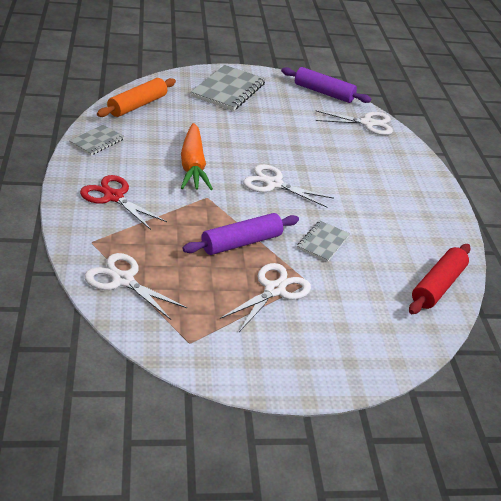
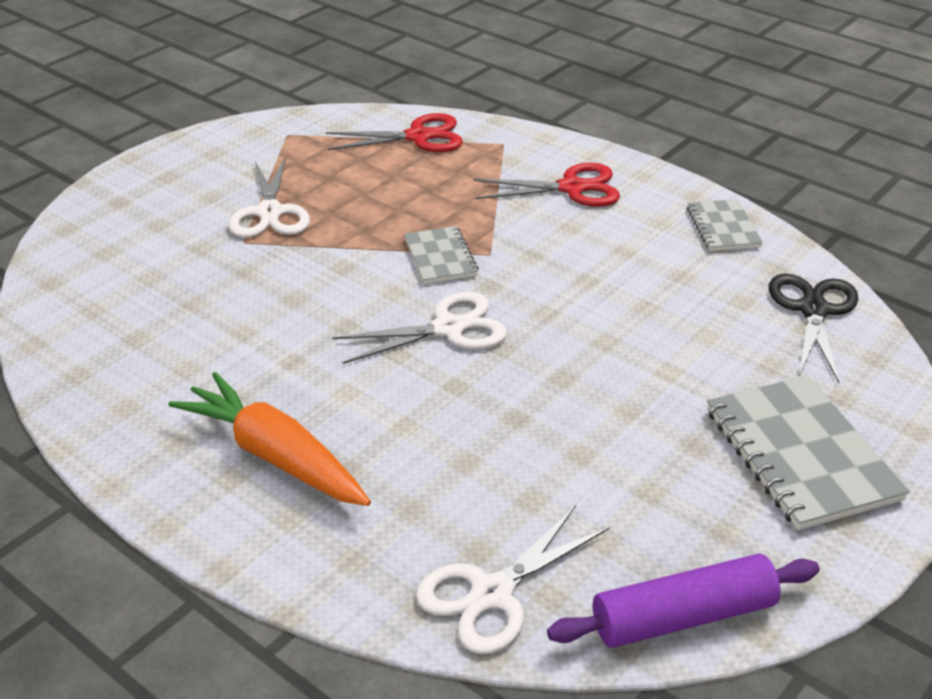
camera: 140 degrees right, 0 degrees up
(123, 280) = (418, 137): white scissors -> red scissors
(137, 105) = (813, 310): orange rolling pin -> black scissors
(193, 166) = (576, 278): orange carrot -> orange carrot (274, 456)
(241, 243) = (370, 232): purple rolling pin -> none
(323, 242) = (281, 294): grey notebook -> grey notebook (440, 257)
(437, 286) = (77, 336): red rolling pin -> none

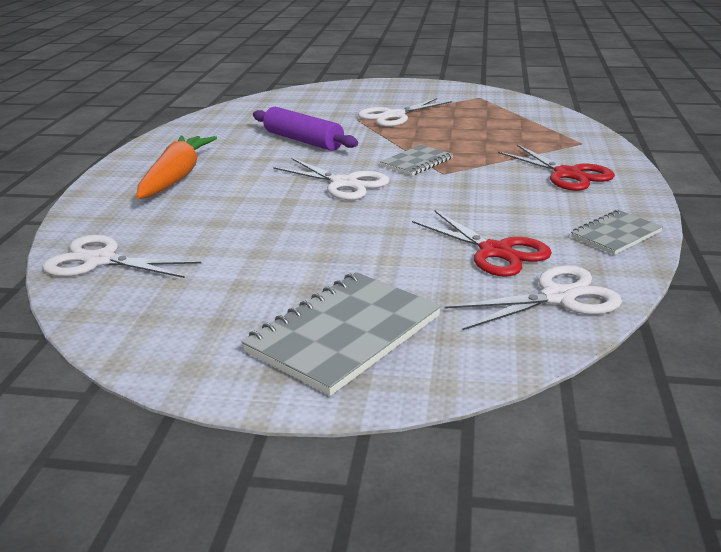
camera: 60 degrees right, 10 degrees down
(418, 137) = (541, 122): red scissors -> red scissors (495, 251)
(683, 617) = (116, 327): purple rolling pin -> purple rolling pin (303, 141)
(813, 310) = (557, 297): black scissors -> white scissors

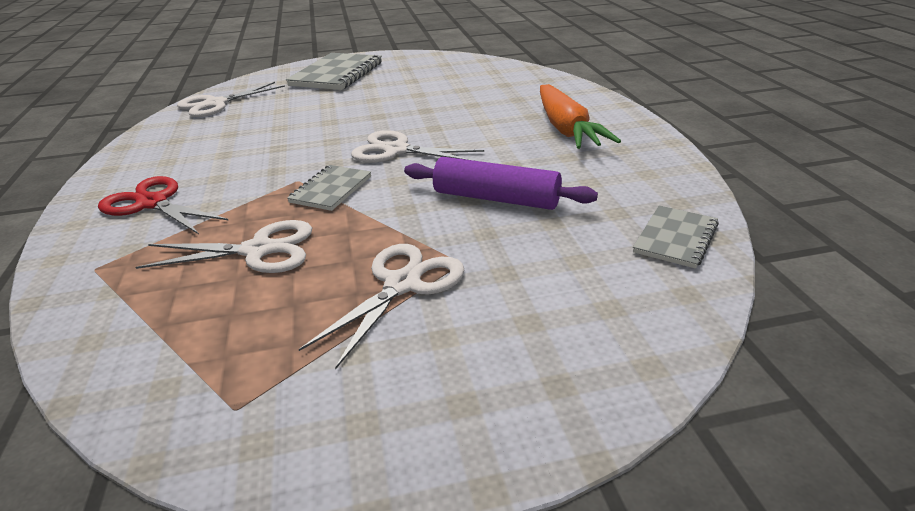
camera: 160 degrees right, 5 degrees up
(100, 261) = (514, 75): white scissors -> white scissors (258, 250)
(495, 251) = (250, 120): red scissors -> none
(615, 234) = (148, 146): grey notebook -> grey notebook (675, 238)

